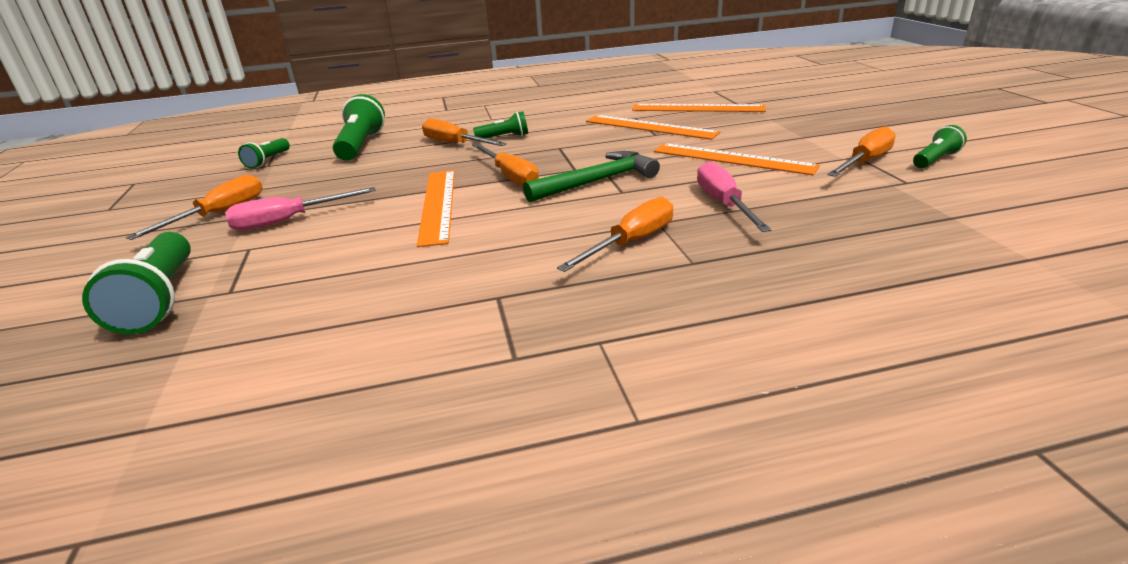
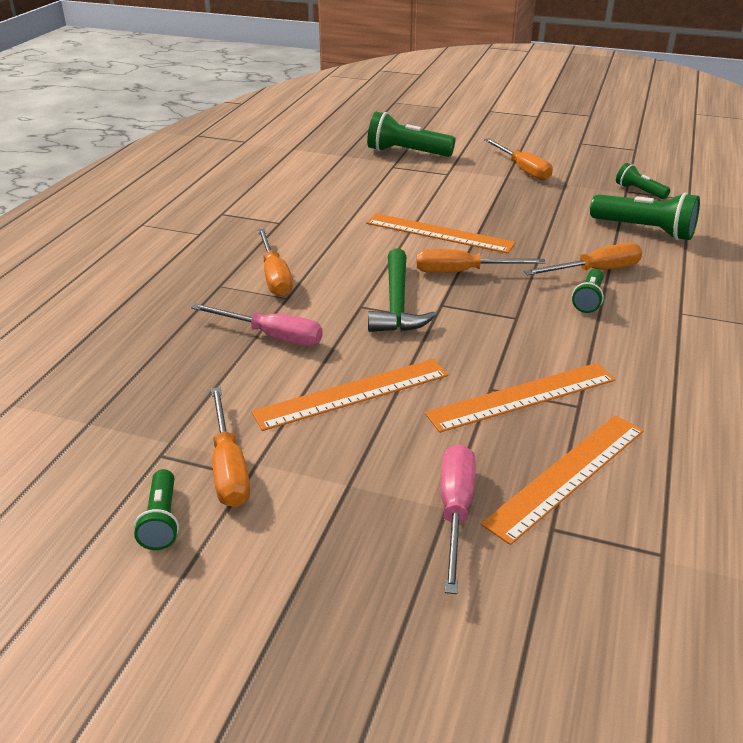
camera: 120 degrees right, 5 degrees up
(289, 221) = (479, 187): pink screwdriver -> pink screwdriver (455, 511)

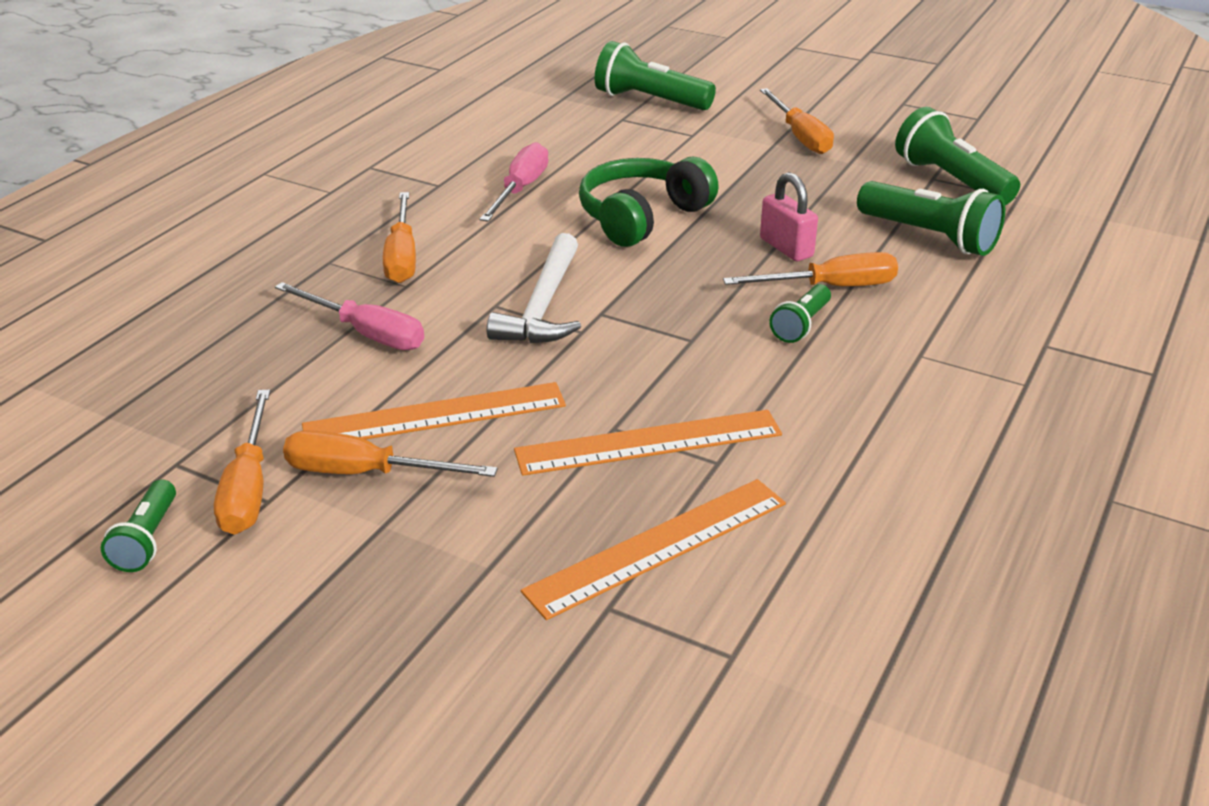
camera: 10 degrees right, 0 degrees up
(397, 303) = (543, 306): green hammer -> white hammer
(439, 233) = (642, 217): orange ruler -> green headphones
(455, 511) = (497, 572): pink screwdriver -> pink screwdriver (520, 190)
(463, 272) = (649, 272): orange screwdriver -> orange screwdriver (366, 473)
(551, 246) = (786, 248): none -> pink padlock
(639, 191) = (951, 180): green flashlight -> green flashlight, size x1.76

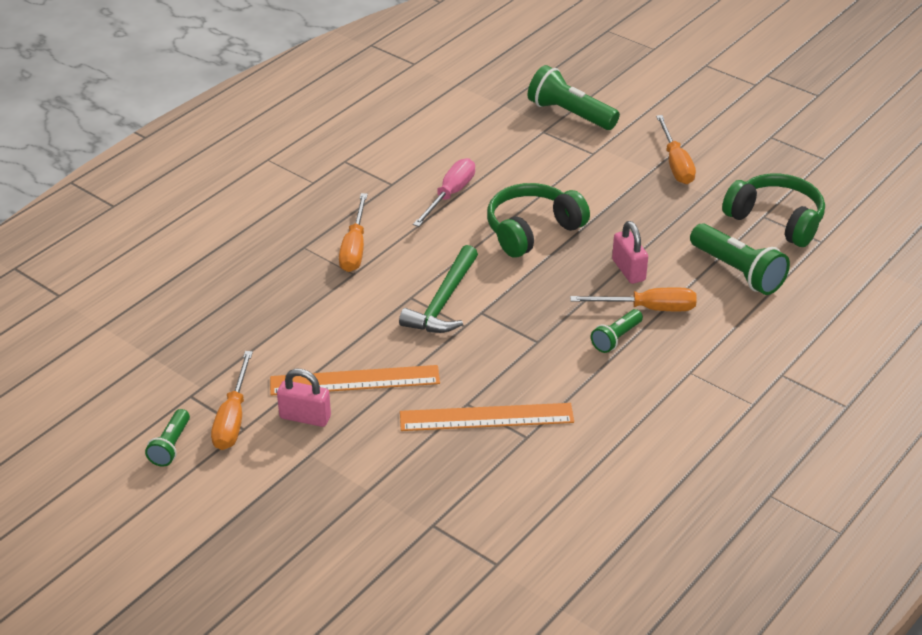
camera: 10 degrees right, 5 degrees up
(366, 333) = (320, 310): pink screwdriver -> none
(366, 473) = (305, 417): orange screwdriver -> pink padlock
(543, 306) = (443, 302): white hammer -> green hammer
(658, 546) = (472, 490): orange ruler -> none
(951, 180) = (776, 220): green flashlight -> green headphones

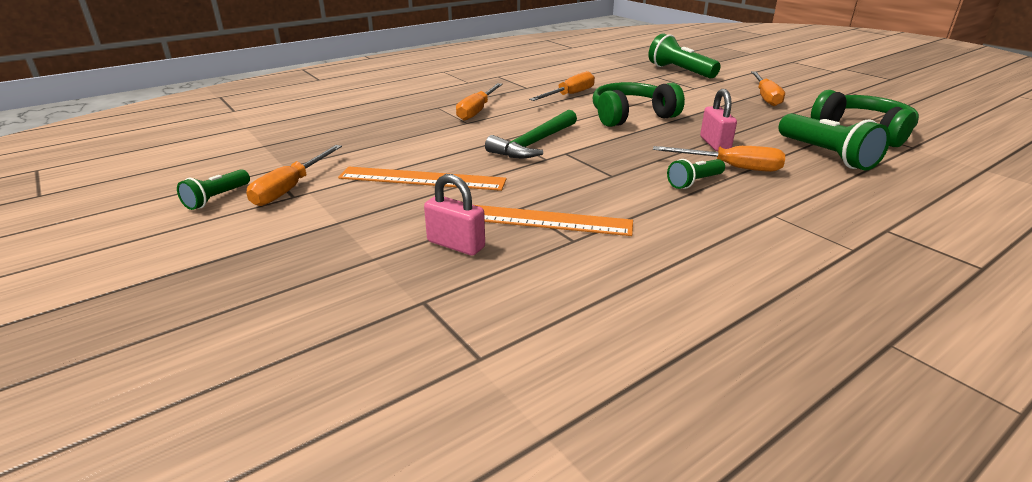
camera: 15 degrees right, 10 degrees down
(305, 417) = (356, 196): pink padlock -> pink padlock (456, 244)
(450, 195) = (569, 95): pink screwdriver -> orange screwdriver

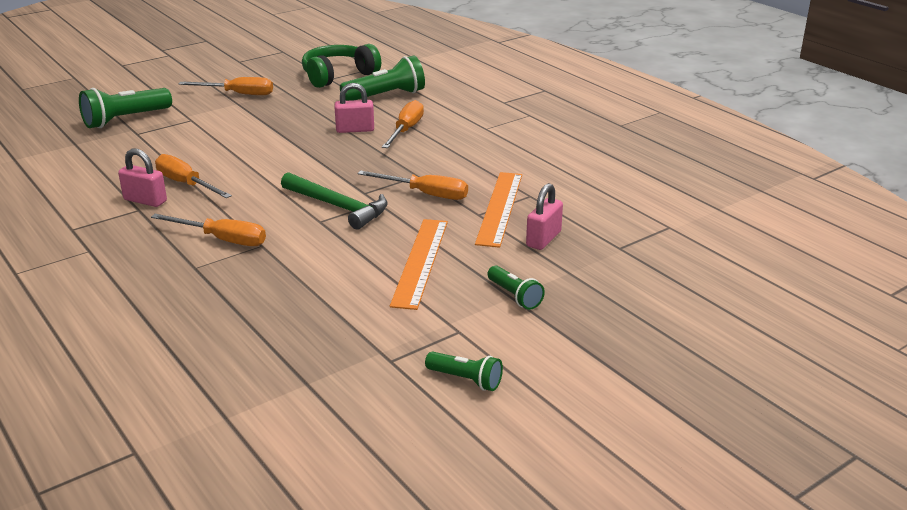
camera: 90 degrees left, 0 degrees up
(291, 188) = (440, 335): orange screwdriver -> orange screwdriver (425, 194)
(540, 87) = (145, 200): none -> pink padlock
(631, 116) = (272, 157): green headphones -> none
(694, 182) = (433, 146): green flashlight -> green flashlight (514, 296)

